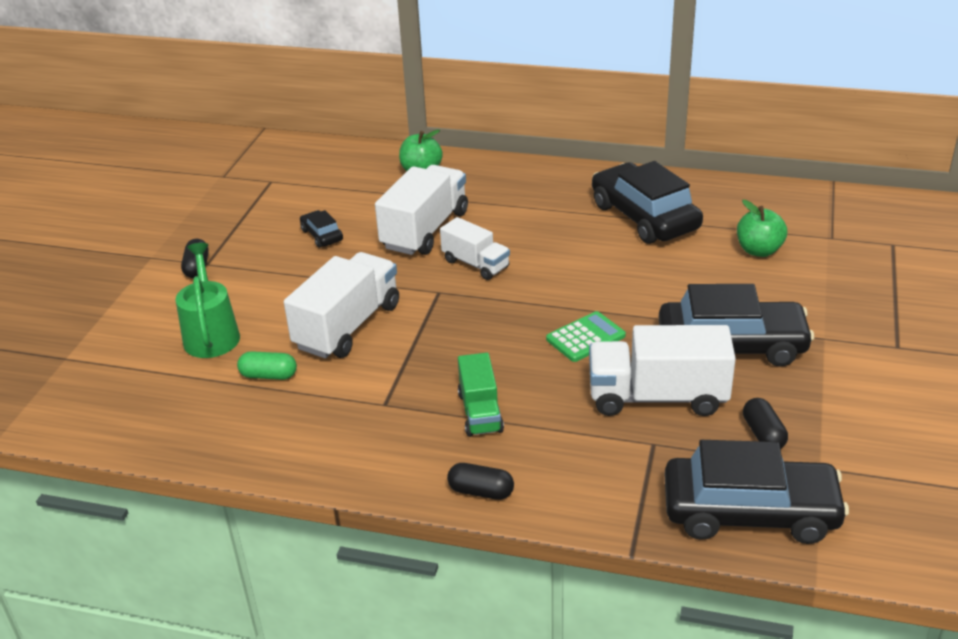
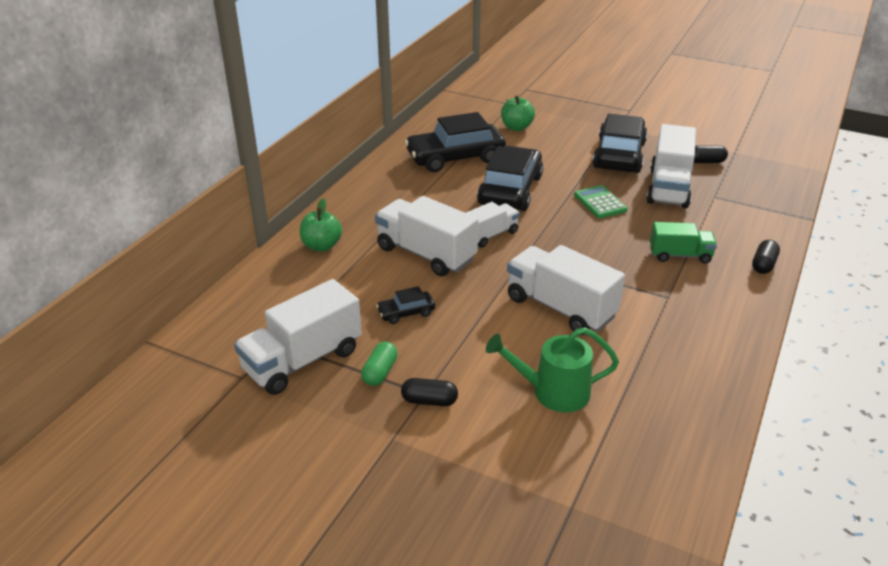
camera: 80 degrees left, 0 degrees up
(246, 197) = (302, 360): none -> white truck
(268, 375) = (623, 357): green capsule -> green capsule (380, 372)
(750, 512) = (773, 178): black car -> black car (510, 190)

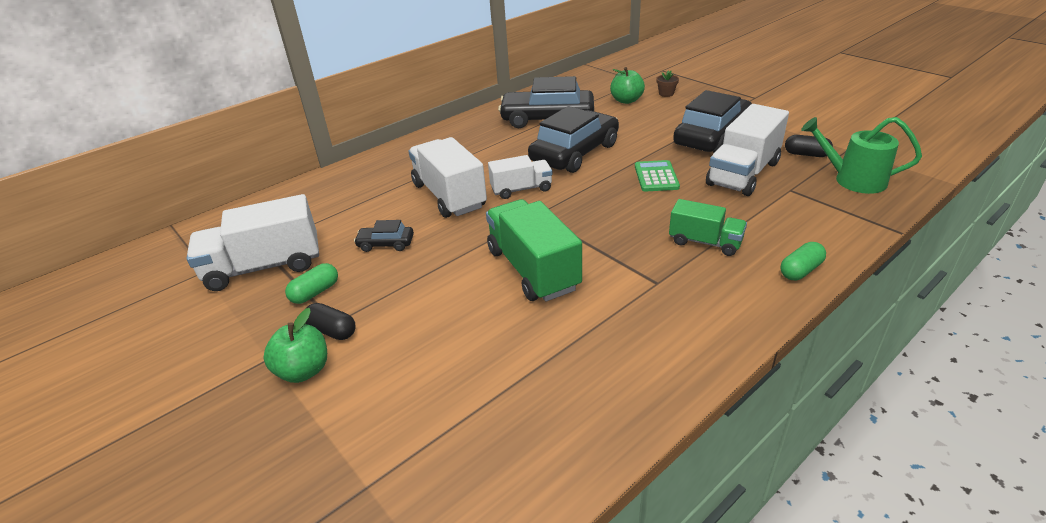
camera: 25 degrees right, 0 degrees up
(321, 246) = (369, 174): green apple -> green apple (303, 370)
(548, 115) = (666, 93): none -> brown flower pot
(553, 392) = (454, 353): green watering can -> green watering can (853, 180)
(560, 308) = (533, 269): white truck -> green truck
(763, 265) = (800, 270): black capsule -> green capsule

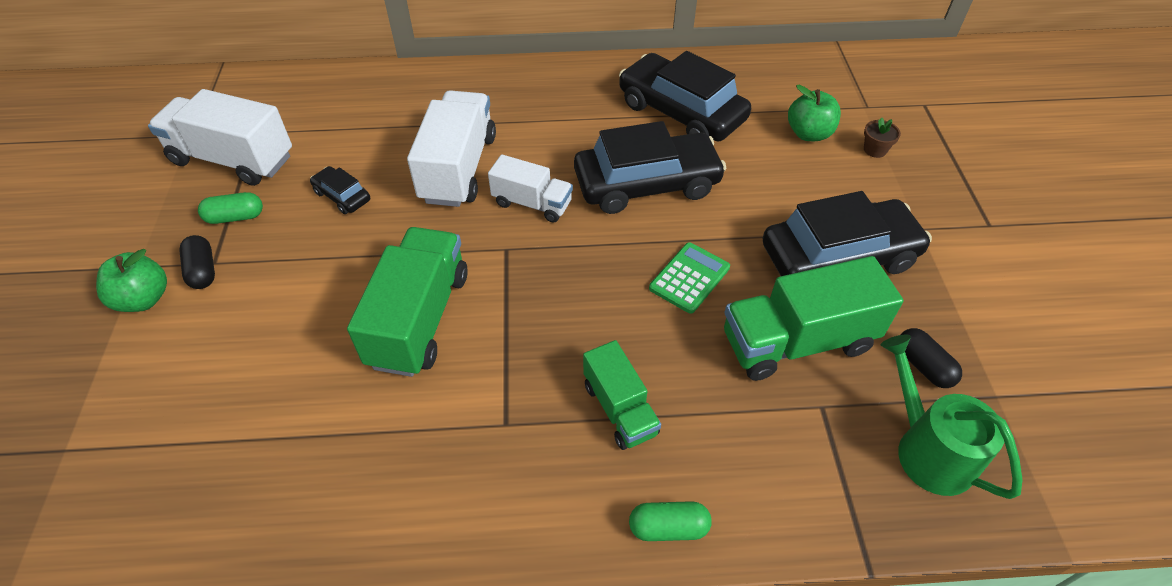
camera: 35 degrees right, 15 degrees up
(743, 173) = (797, 341): white truck -> green truck

